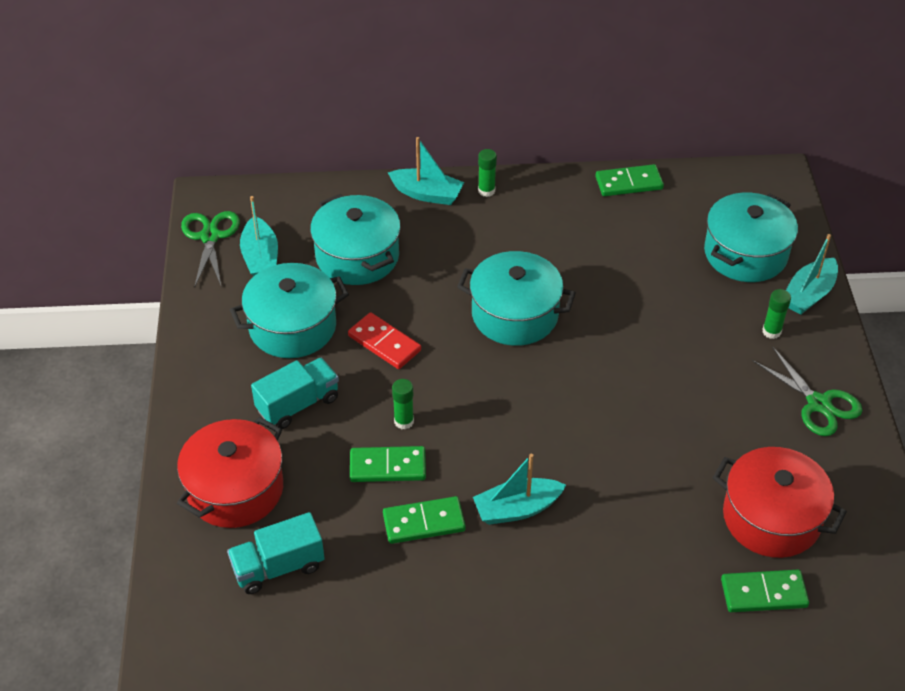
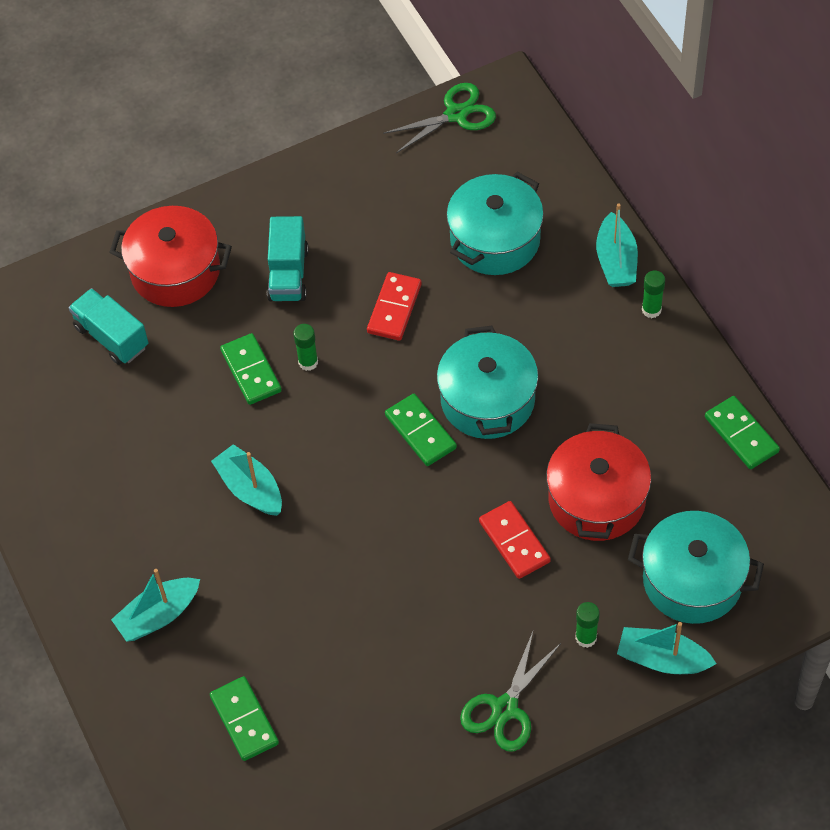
camera: 70 degrees right, 10 degrees up
(260, 257) = (451, 165): turquoise boat -> turquoise boat (158, 615)
(292, 327) = (377, 229): turquoise pot -> none
(298, 404) = (288, 274): turquoise truck -> turquoise truck turned 60 degrees clockwise
(424, 522) = (203, 423): green domino -> green domino (420, 432)
(662, 344) = (514, 541): none -> red domino
(771, 518) = (336, 703): red pot -> red pot (596, 499)

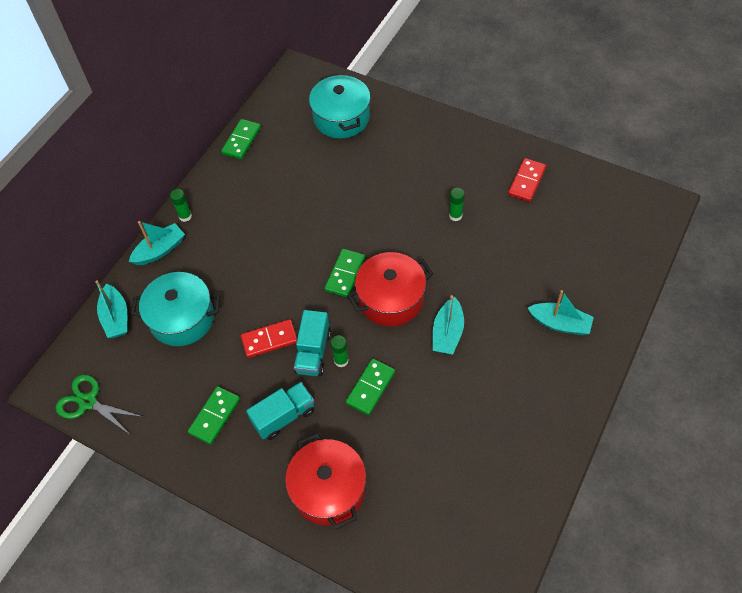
camera: 125 degrees left, 0 degrees up
(111, 337) = (408, 491): turquoise truck -> turquoise truck (313, 352)
(244, 720) = (575, 245): green domino -> green domino (214, 416)
(487, 400) = (300, 256): turquoise pot -> none
(505, 708) = (470, 148): green scissors -> none
(514, 541) = (378, 195): red domino -> red domino (526, 181)
(586, 638) = (406, 139): green glue stick -> green glue stick (455, 216)
(596, 499) = (326, 176): red pot -> red pot (391, 299)
(662, 659) = (392, 108): turquoise boat -> turquoise boat (116, 317)

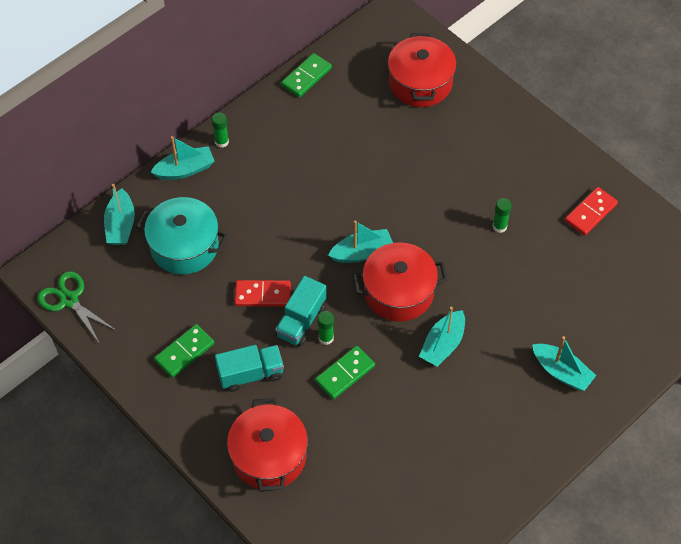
camera: 15 degrees right, 0 degrees up
(341, 118) = (420, 83): turquoise pot -> red pot
(345, 274) = (362, 252): green domino -> turquoise boat

